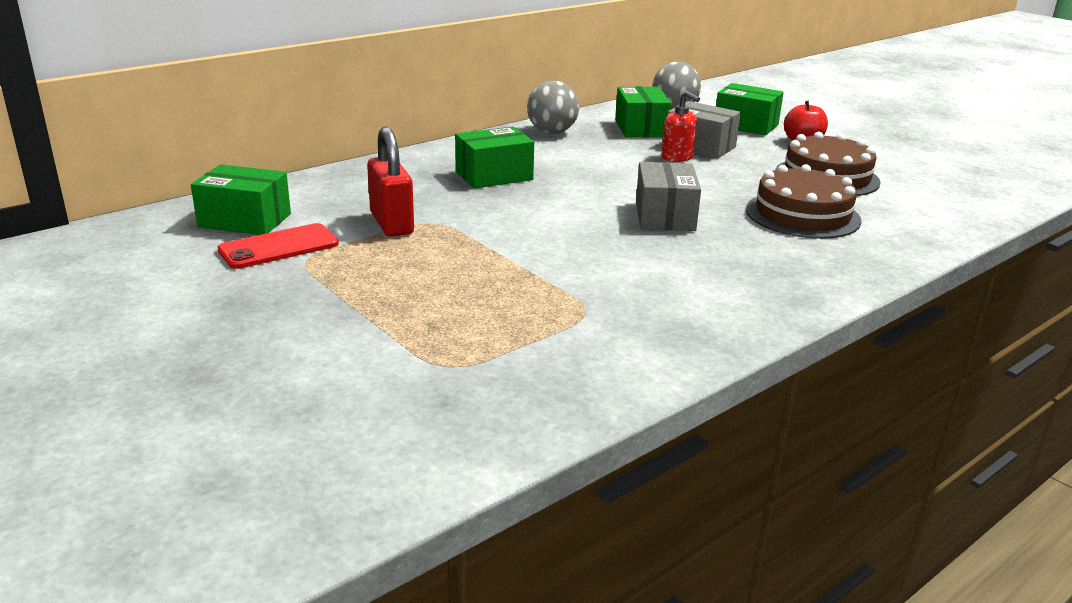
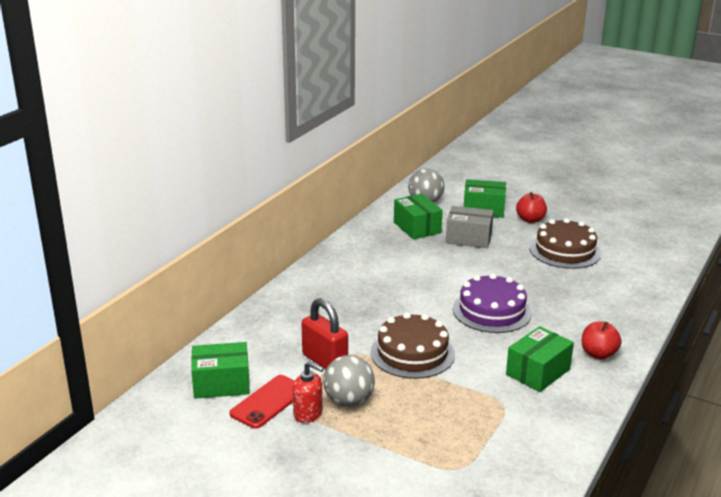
camera: 20 degrees left, 0 degrees up
(494, 176) = (355, 299): green box -> green box (538, 372)
(552, 132) = (360, 245): grey ball -> grey ball (348, 401)
(664, 216) = (492, 311): grey box -> purple cake
(677, 157) = (461, 253): red soap dispenser -> red soap dispenser (308, 414)
(783, 286) = (598, 354): none -> red apple
(802, 215) = (572, 290): brown cake -> brown cake (412, 353)

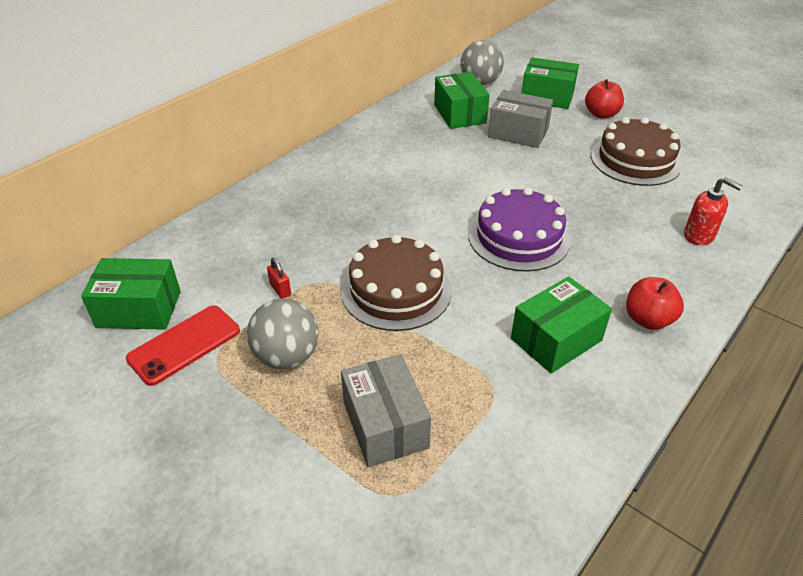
camera: 10 degrees right, 15 degrees up
(308, 414) = (226, 370): red soap dispenser -> red soap dispenser (699, 236)
(325, 361) = (280, 289): red padlock -> red padlock, size x0.43
(435, 432) = (385, 424): none -> grey box

